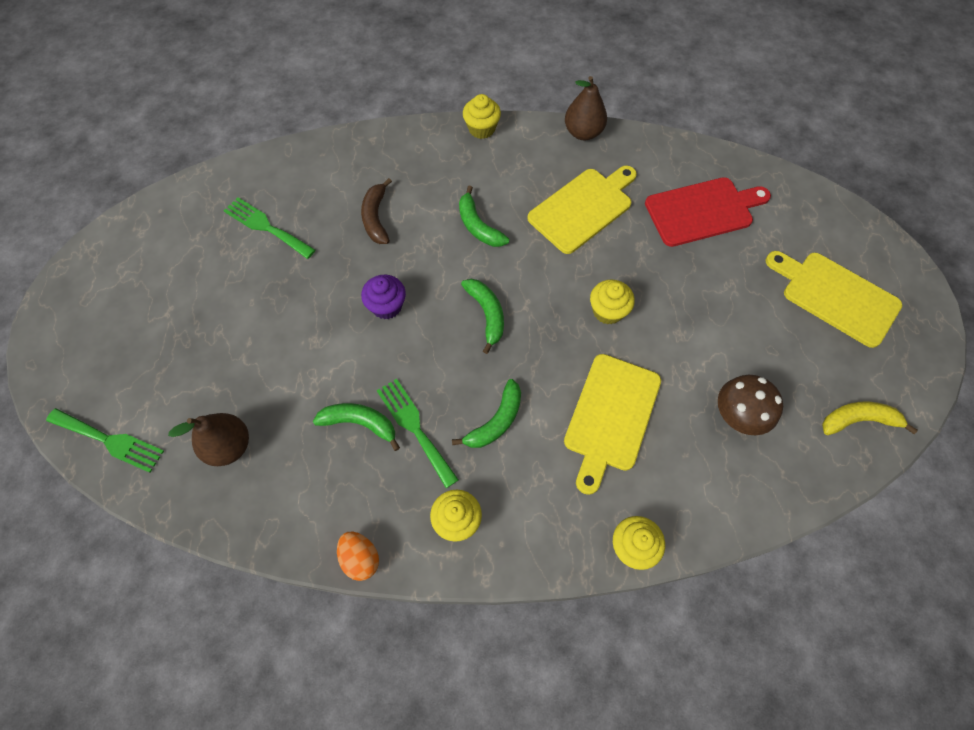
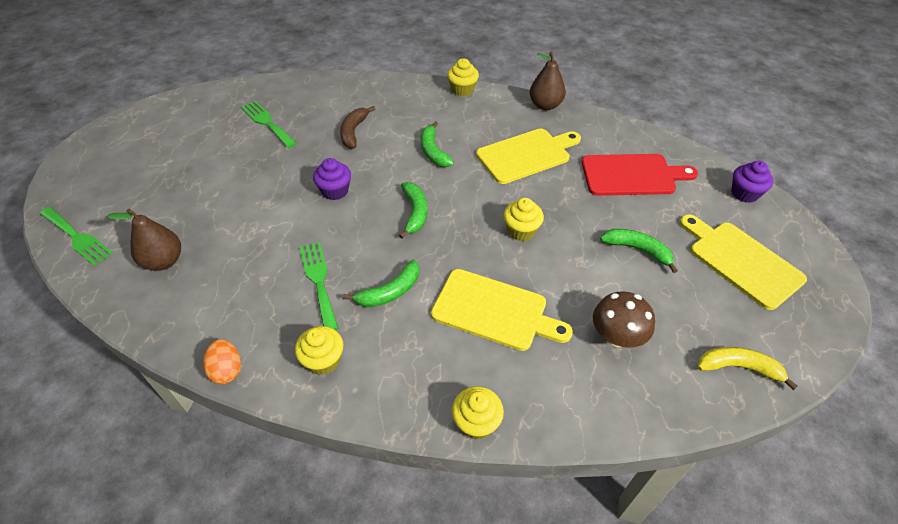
camera: 15 degrees right, 15 degrees down
(360, 423) = (275, 268): green banana -> green banana (637, 250)
(611, 416) = (494, 311): yellow cutting board -> yellow cutting board turned 105 degrees counterclockwise
(821, 209) = (744, 193): none -> purple cupcake

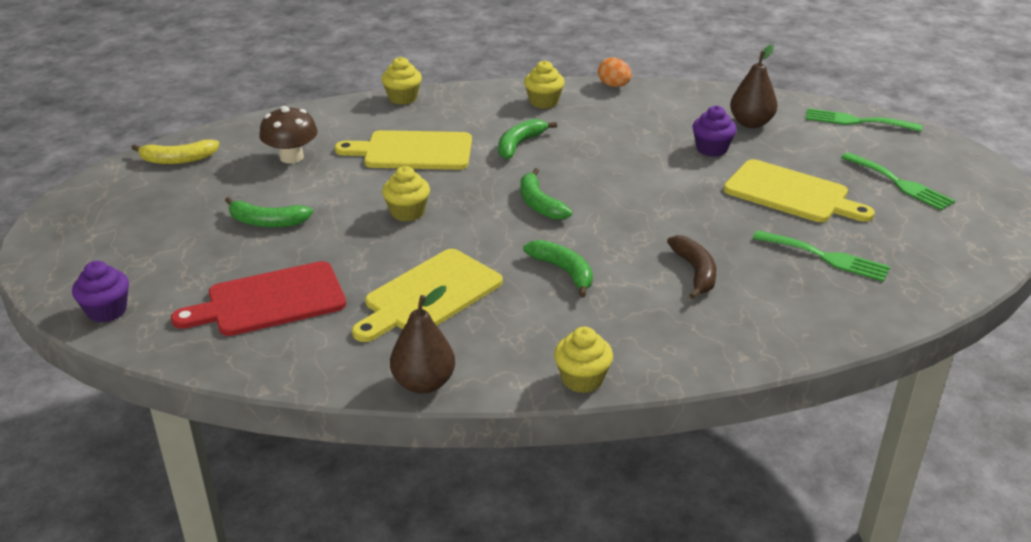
camera: 160 degrees right, 15 degrees down
(319, 281) = (592, 138): green fork -> green fork (900, 183)
(335, 191) = (649, 204): purple cupcake -> purple cupcake (711, 149)
(741, 261) = (144, 235): yellow cutting board -> yellow cutting board (791, 193)

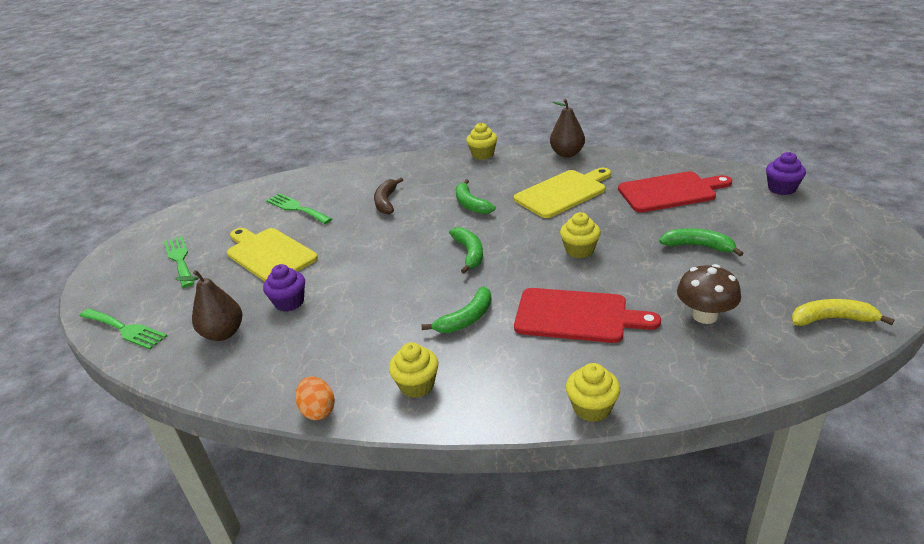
camera: 165 degrees left, 0 degrees up
(412, 151) = (577, 316): yellow cutting board -> red cutting board

